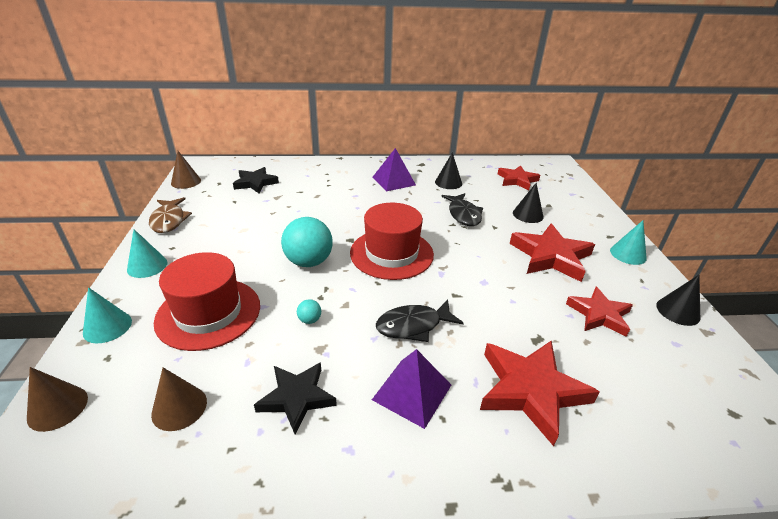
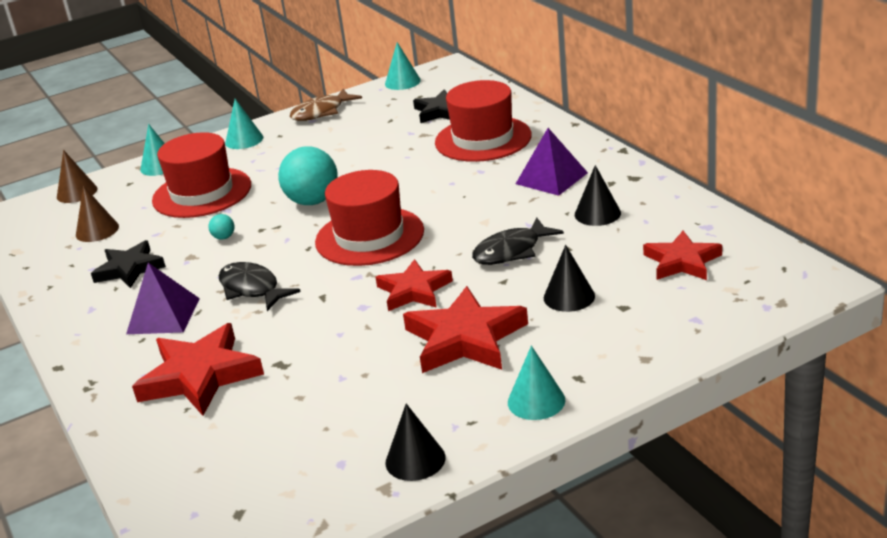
camera: 70 degrees right, 5 degrees down
(186, 181) = (402, 82): brown cone -> turquoise cone
(316, 183) = (483, 139): none -> red hat
(599, 314) = (358, 397): red star -> red star (414, 291)

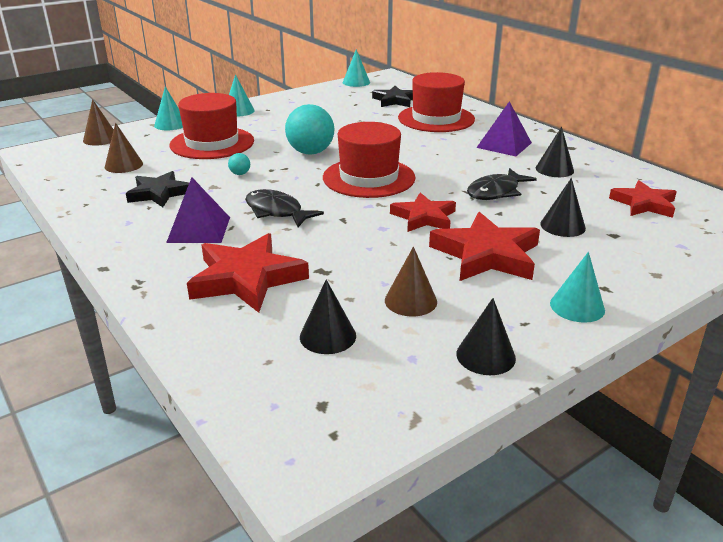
camera: 10 degrees left, 0 degrees up
(264, 441) = (328, 336): none -> black cone
(321, 112) = (297, 97): brown fish -> none
(361, 398) = (410, 301): none -> brown cone

